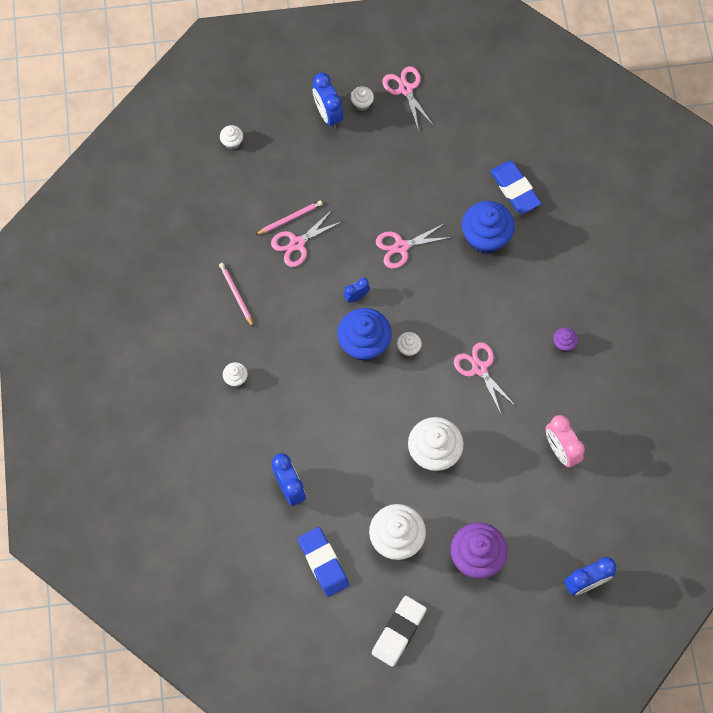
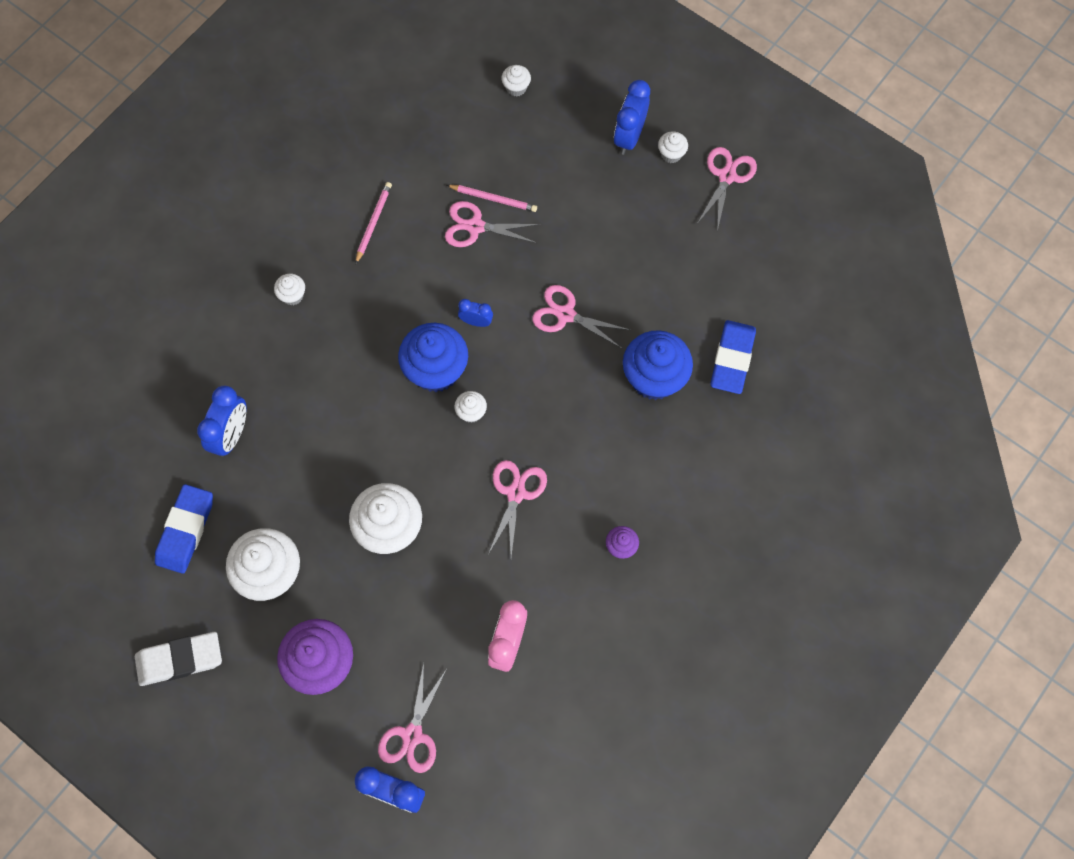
camera: 45 degrees right, 0 degrees up
(563, 545) = (412, 735): none -> pink scissors

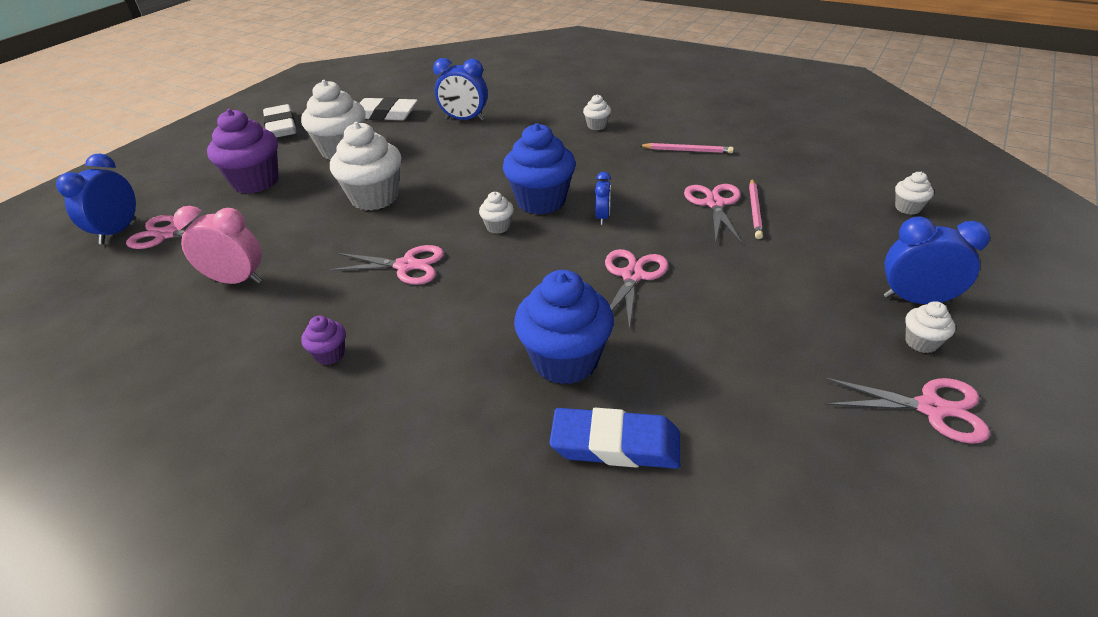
camera: 85 degrees right, 30 degrees down
(185, 530) = (385, 114): blue eraser -> white eraser

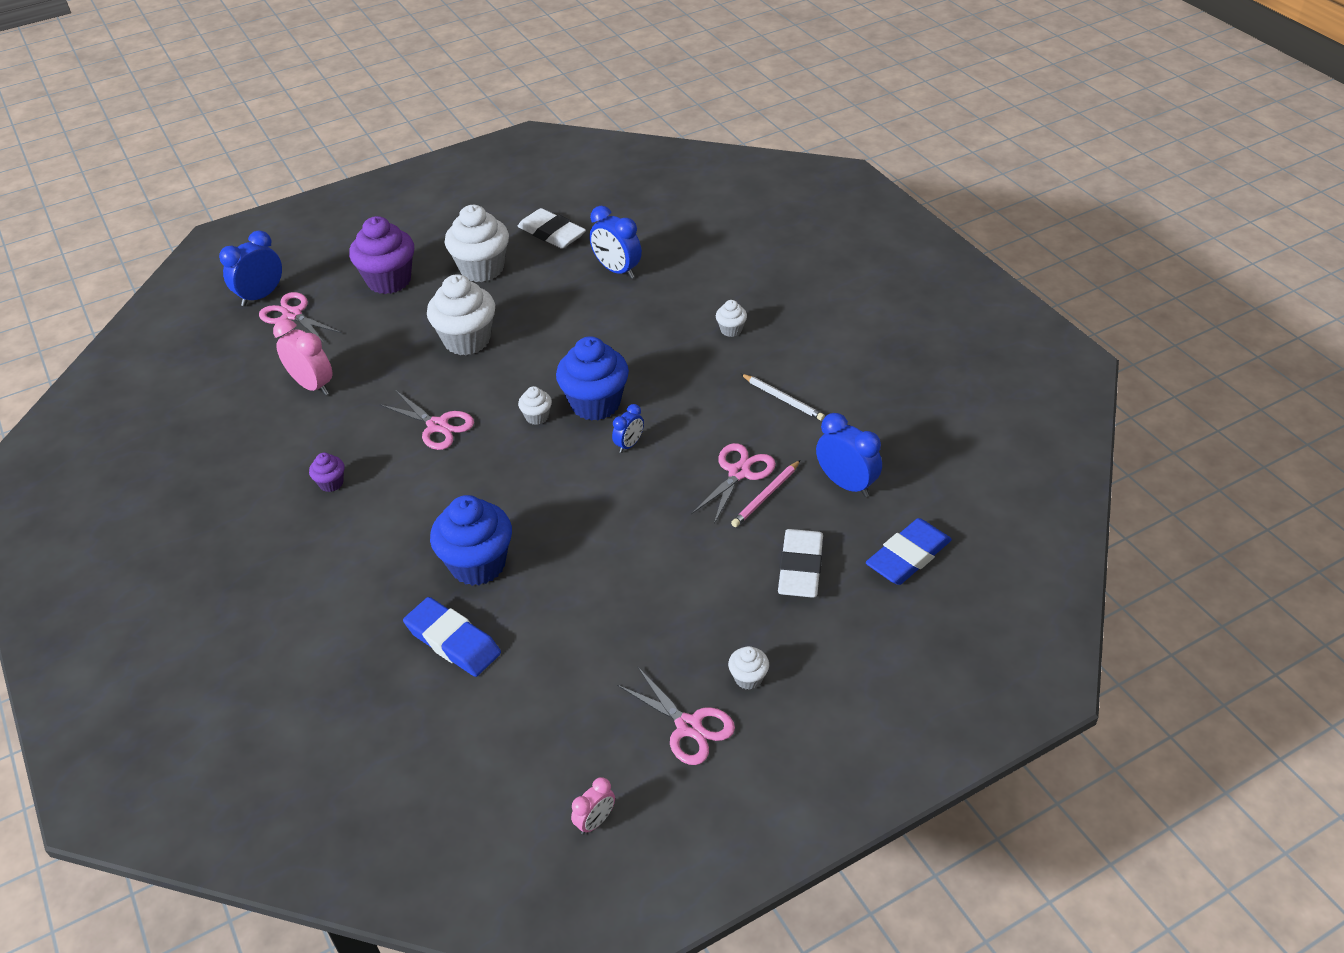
camera: 30 degrees right, 5 degrees up
(281, 126) = (452, 214): white eraser -> white eraser (800, 568)
(632, 276) = (595, 515): pink scissors -> none
(687, 150) = (783, 399): pink pencil -> white pencil
(907, 208) = (908, 556): white cupcake -> blue eraser
(916, 300) = (792, 643): blue clock -> blue clock (846, 484)
(977, 555) = (595, 821): none -> pink clock

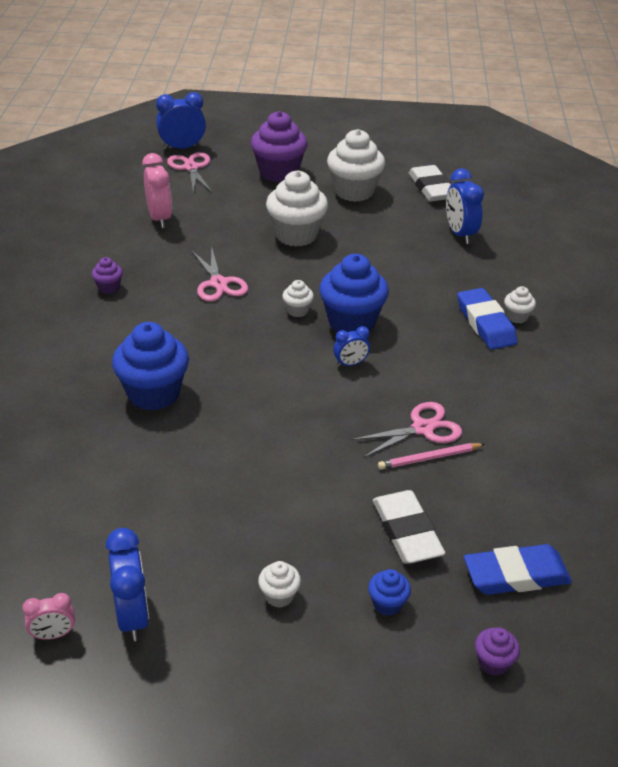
camera: 30 degrees right, 5 degrees down
(453, 641) = (83, 438): blue eraser -> blue eraser (485, 323)
(688, 726) = (194, 605): pink scissors -> none
(783, 399) = (515, 389): white pencil -> none
(800, 568) = (407, 531): white eraser -> white eraser turned 60 degrees counterclockwise
(835, 635) = (387, 604): none -> blue cupcake
(846, 484) = (511, 485): blue clock -> blue clock (133, 615)
(946, 634) = (493, 662): none -> purple cupcake

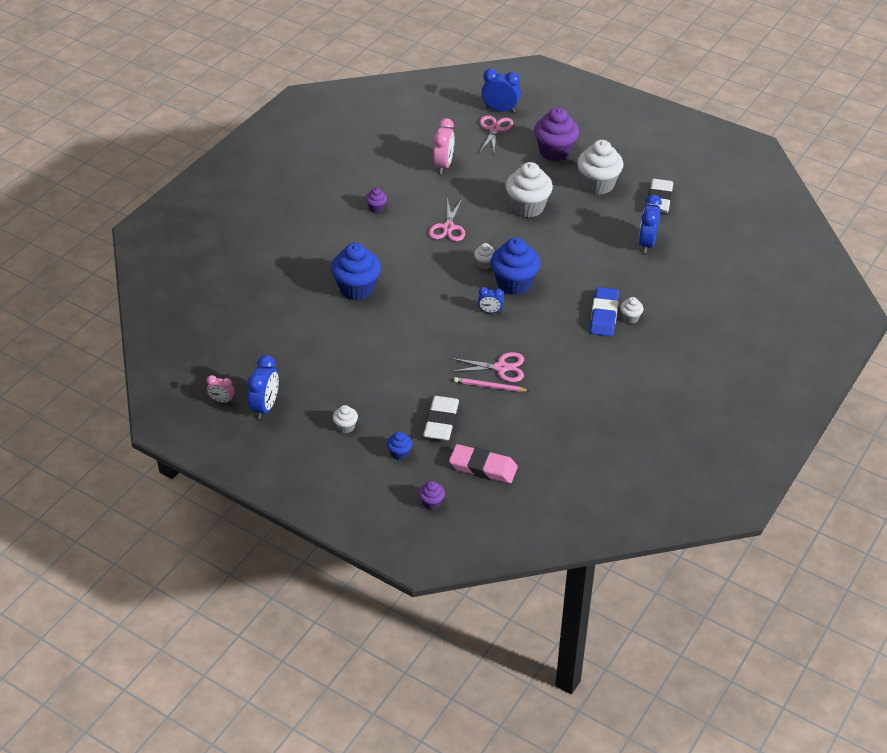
camera: 30 degrees right, 5 degrees up
(516, 575) = (483, 467): blue eraser -> pink eraser

